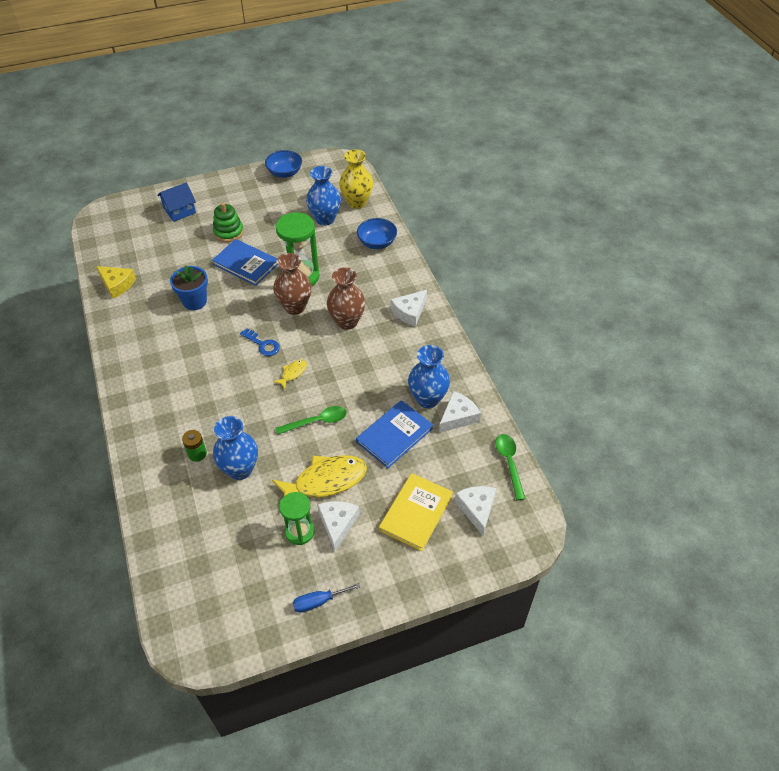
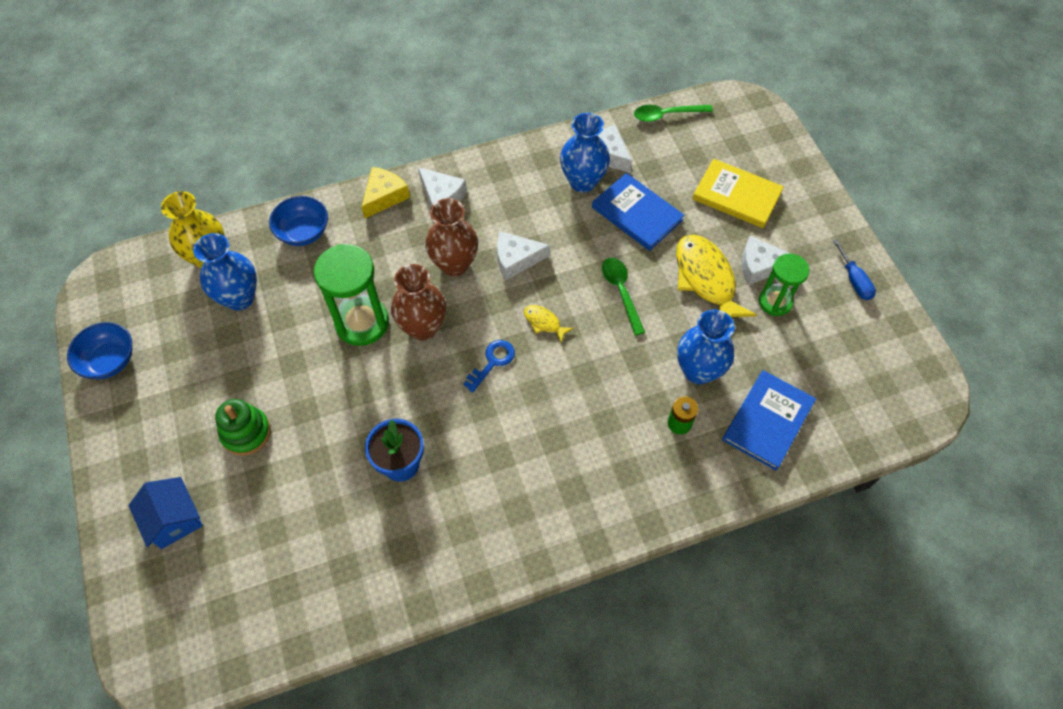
camera: 90 degrees left, 10 degrees up
(117, 285) = (351, 594): yellow cheese -> yellow cheese (384, 196)
(246, 264) = (325, 399): blue book -> blue book (768, 421)
(476, 509) = (725, 145): white cheese -> white cheese (516, 259)

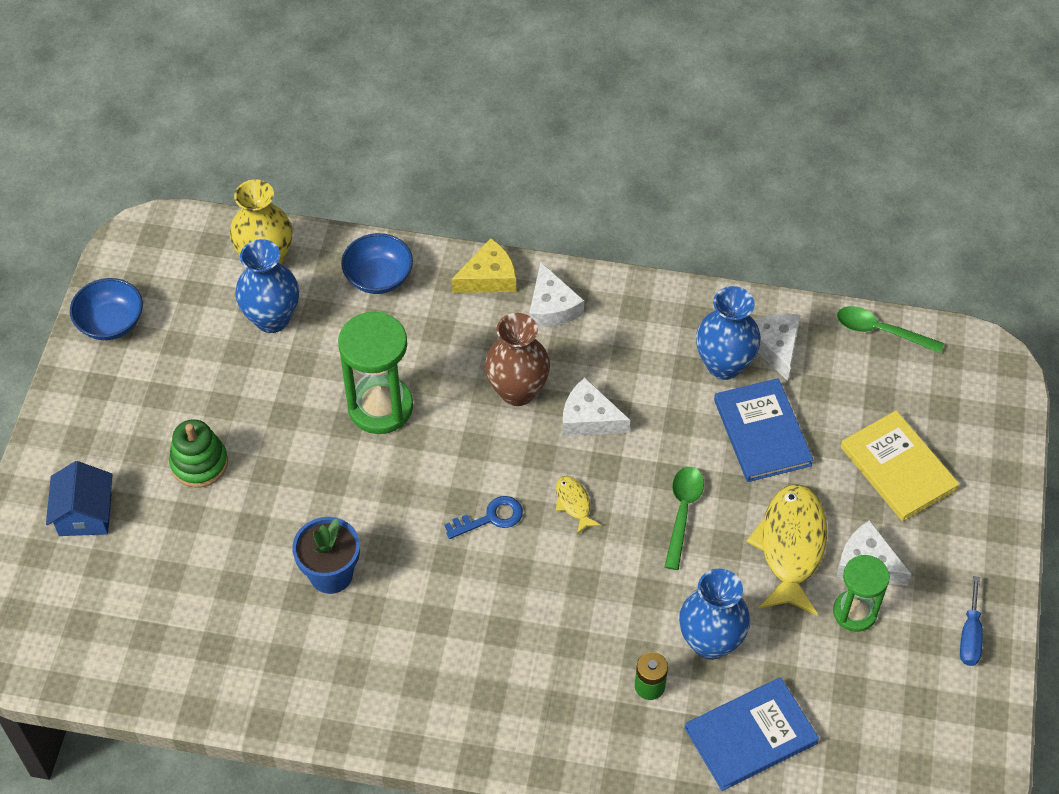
camera: 30 degrees right, 5 degrees down
(423, 327) = (440, 443): brown vase -> none

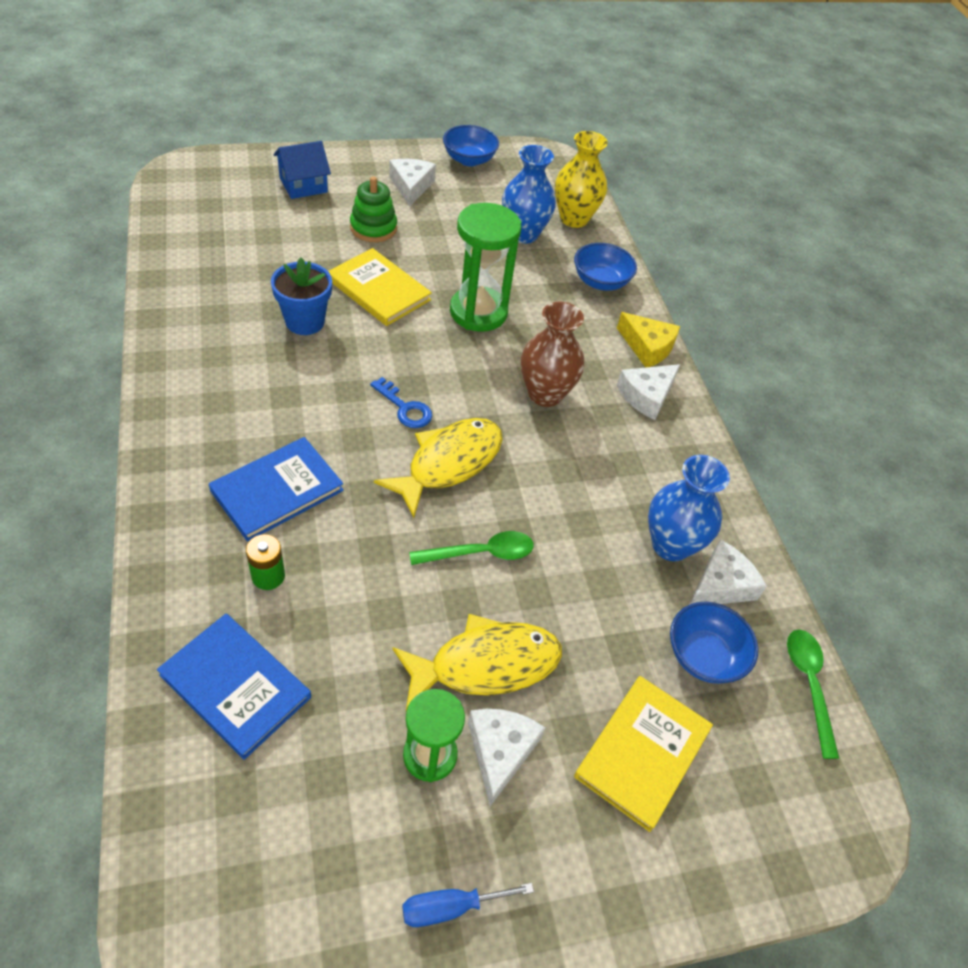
camera: 60 degrees right, 5 degrees down
(308, 489) = (379, 290): none -> yellow book
(574, 503) = (448, 463): yellow fish -> yellow fish, size x2.14
(589, 418) = (546, 452): white cheese -> white cheese (411, 186)
(710, 642) = (338, 617): blue vase -> none
(762, 432) = (611, 600): blue book -> blue book (277, 491)
(833, 390) = (704, 655): none -> blue bowl

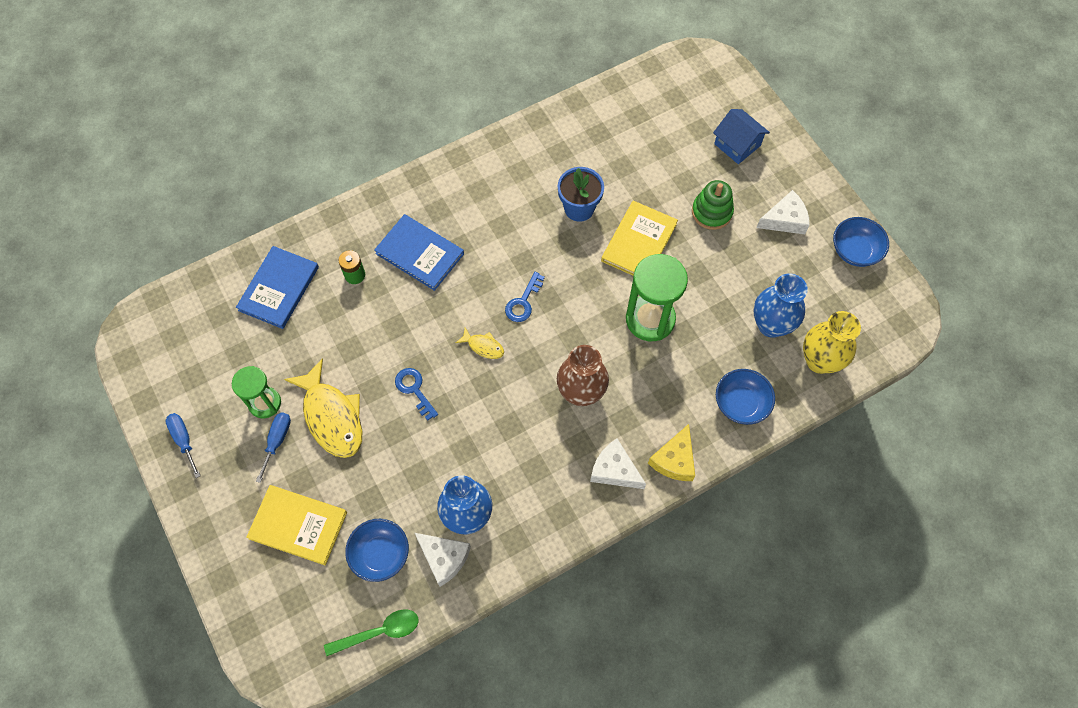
camera: 80 degrees right, 15 degrees up
(448, 463) = (483, 346): yellow fish -> yellow fish, size x0.47
(481, 553) = (414, 390): green spoon -> blue key
(500, 751) = (277, 441): white cheese -> blue screwdriver

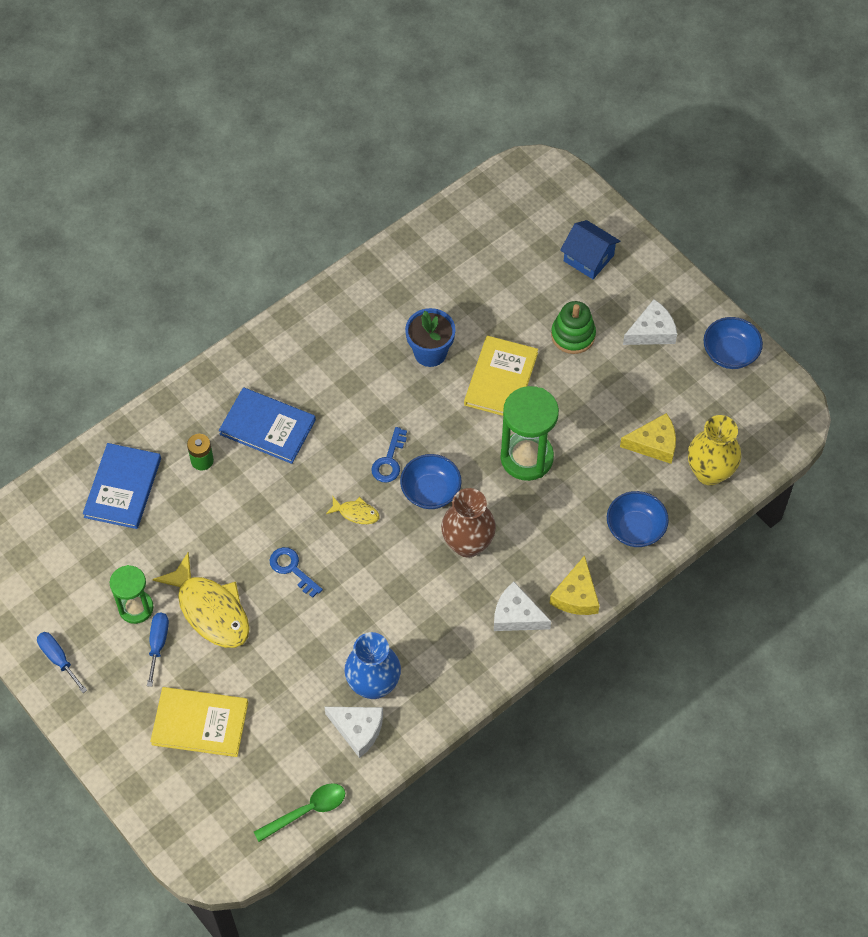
camera: 10 degrees left, 5 degrees down
(380, 554) = (291, 737): blue bowl -> blue bowl (430, 491)
(771, 325) = (654, 444): blue vase -> yellow cheese

